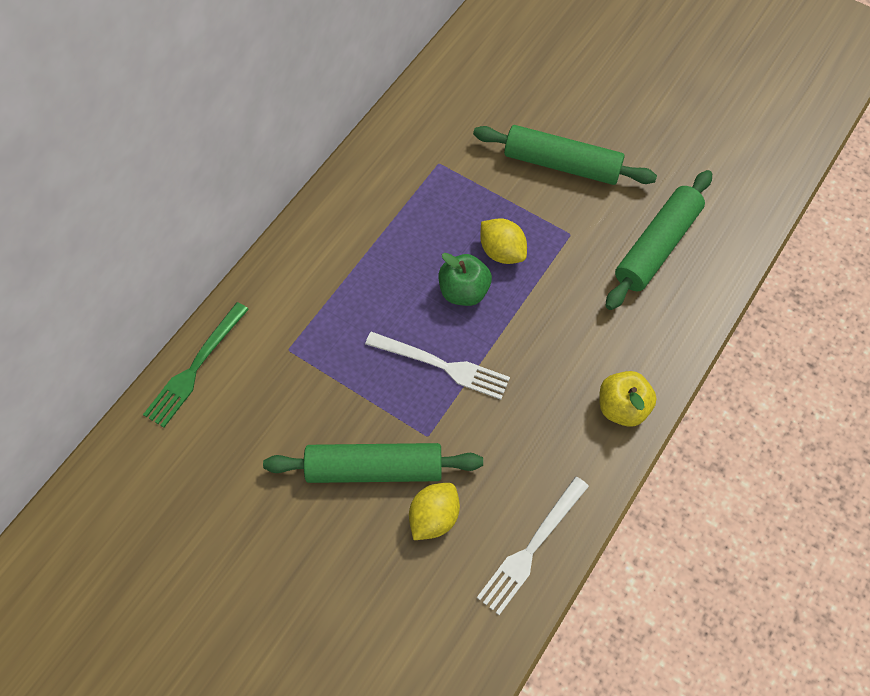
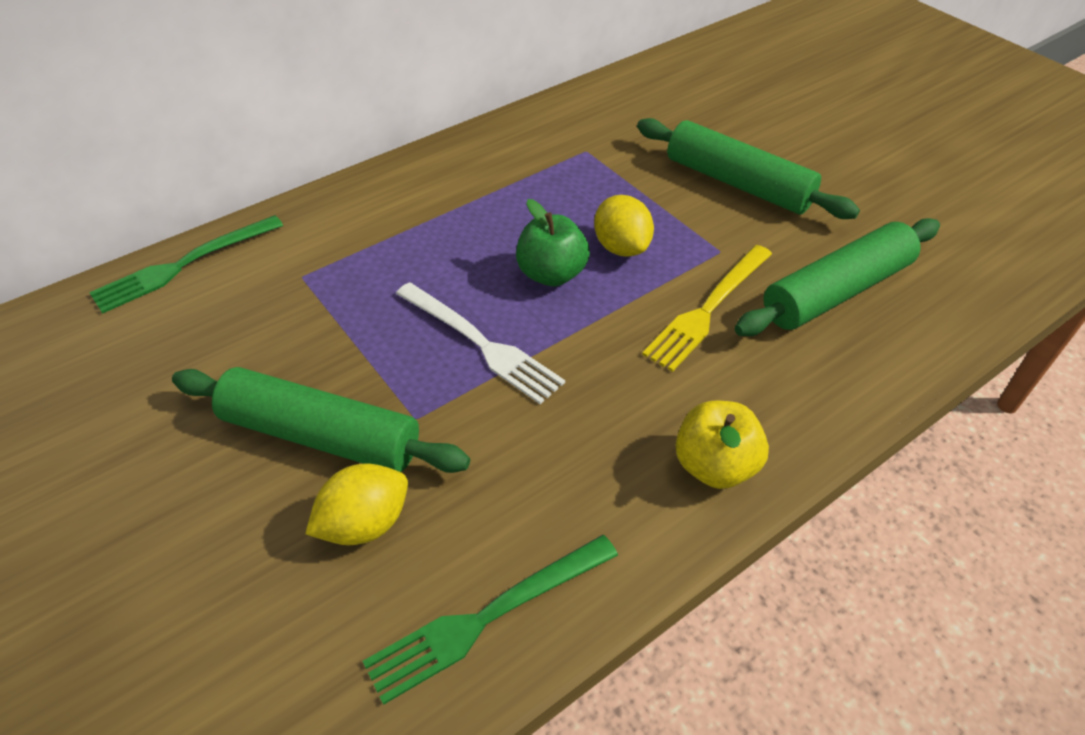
camera: 20 degrees right, 15 degrees down
(531, 548) = (487, 617): white fork -> green fork
(579, 288) = (708, 309): none -> yellow fork

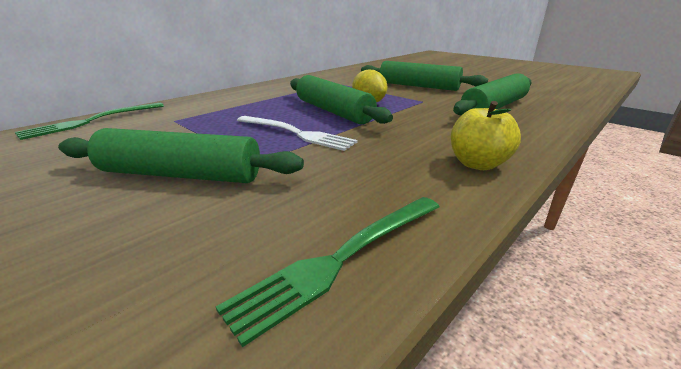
camera: 10 degrees left, 20 degrees down
(365, 524) = (217, 214): yellow lemon -> none
(551, 274) = (332, 111): green apple -> green rolling pin
(708, 309) = (429, 115): yellow fork -> none

